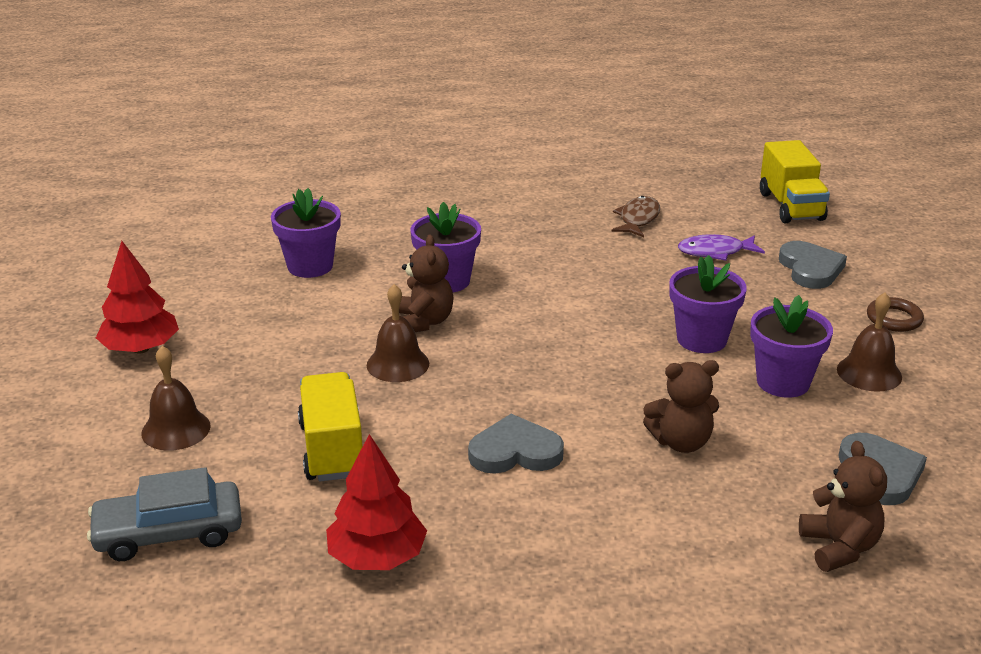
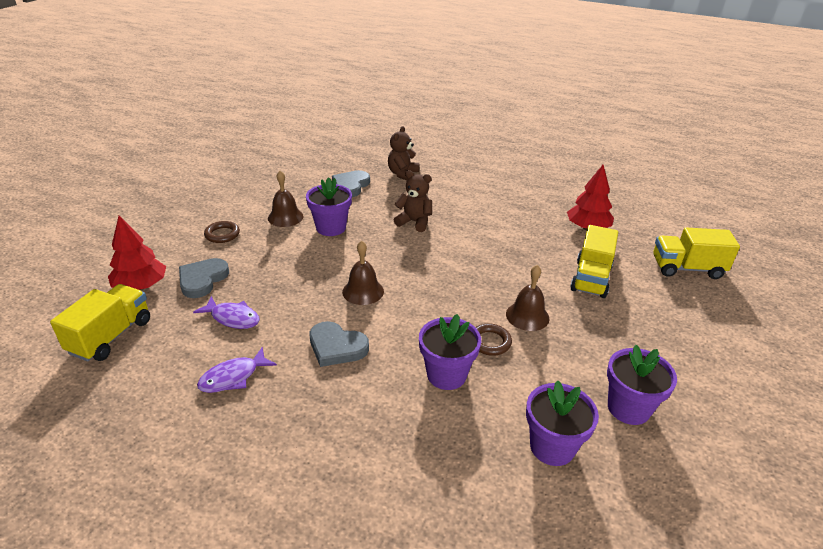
camera: 150 degrees left, 5 degrees up
(141, 349) = (716, 404): red tree -> red tree (141, 286)
(169, 533) = (687, 268): grey car -> yellow truck
(176, 429) = (685, 323): brown bell -> brown bell (363, 291)
(424, 322) = (490, 342): brown teddy bear -> brown ring
(515, 452) = (496, 245): grey heart -> grey heart (336, 347)
(638, 219) = (233, 377): brown fish -> purple fish
(701, 339) = (336, 262): purple flower pot -> purple flower pot (628, 408)

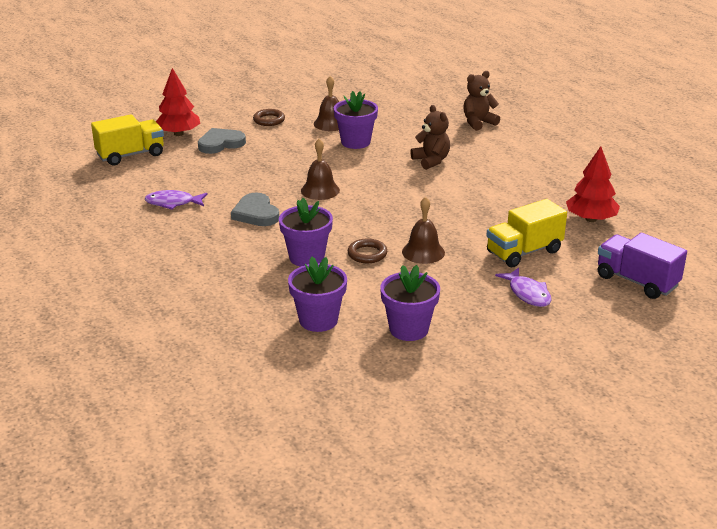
camera: 40 degrees right, 5 degrees down
(233, 318) = (212, 172): purple fish -> purple fish (528, 293)
(351, 186) = (416, 117): grey heart -> none
(687, 268) = (636, 281): yellow truck -> purple truck

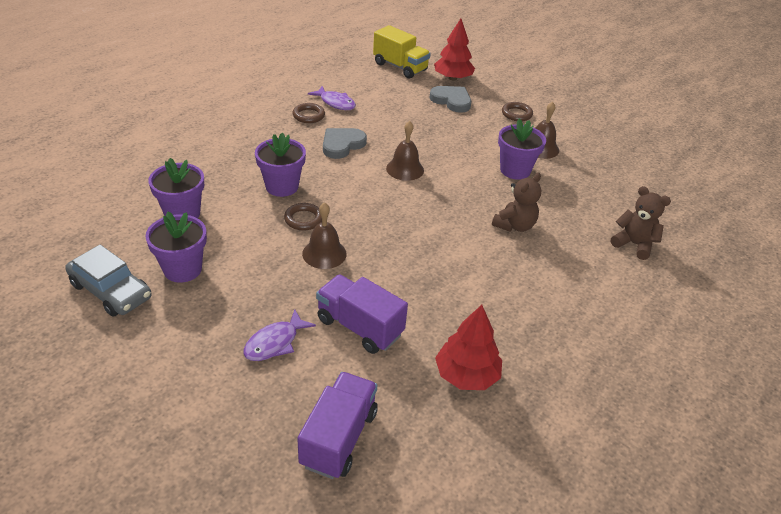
camera: 65 degrees right, 10 degrees up
(173, 203) = (336, 103): purple fish -> purple fish turned 150 degrees clockwise
(185, 222) = (308, 115): none -> brown ring
(422, 374) = (111, 291): none -> grey car
(524, 252) = (359, 327): yellow truck -> purple truck

